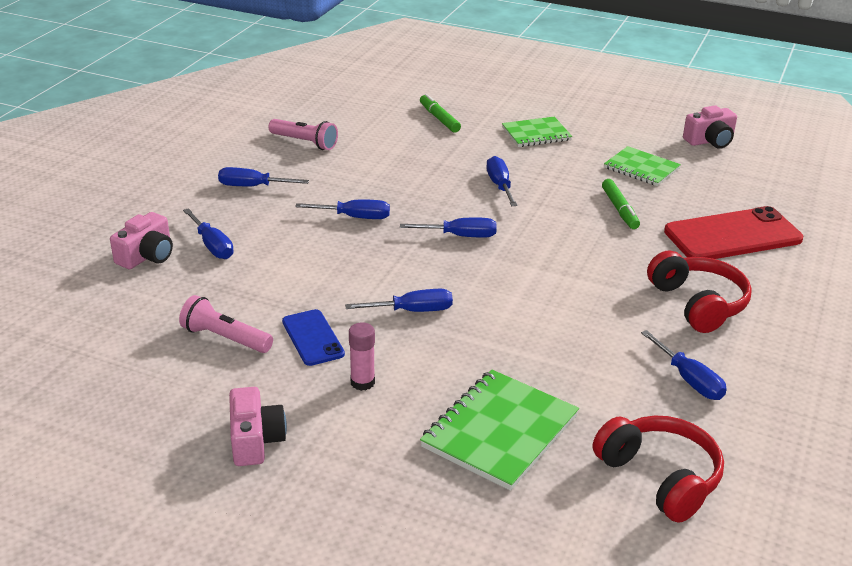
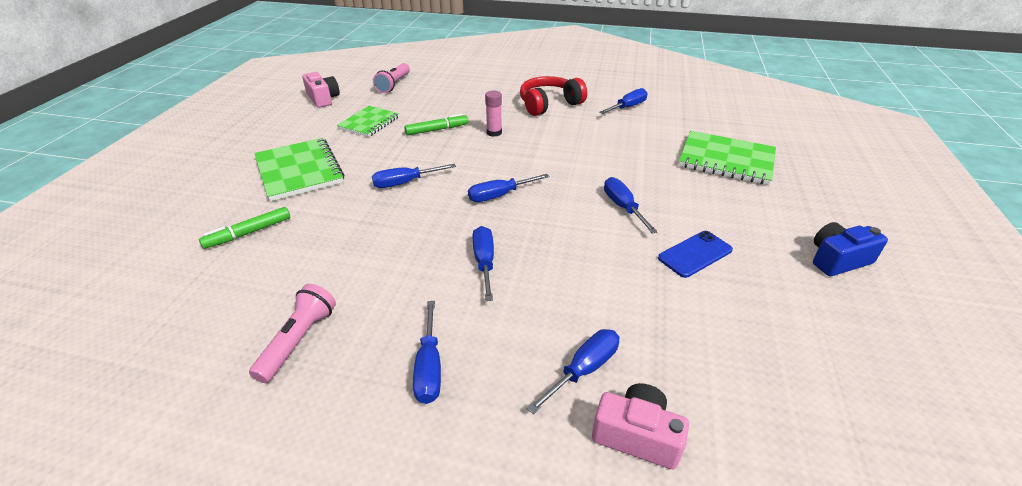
camera: 100 degrees left, 5 degrees up
(225, 338) = (737, 310): pink flashlight -> pink flashlight (394, 84)
(255, 440) = (837, 260): pink camera -> blue camera
(362, 382) = (727, 219): pink glue stick -> pink glue stick (494, 133)
(460, 236) = (499, 195): blue screwdriver -> blue screwdriver turned 105 degrees counterclockwise
(536, 134) = (299, 171): green notebook -> green notebook, size x1.55
(659, 477) = (716, 114): red headphones -> none
(732, 235) = (463, 94): red phone -> none

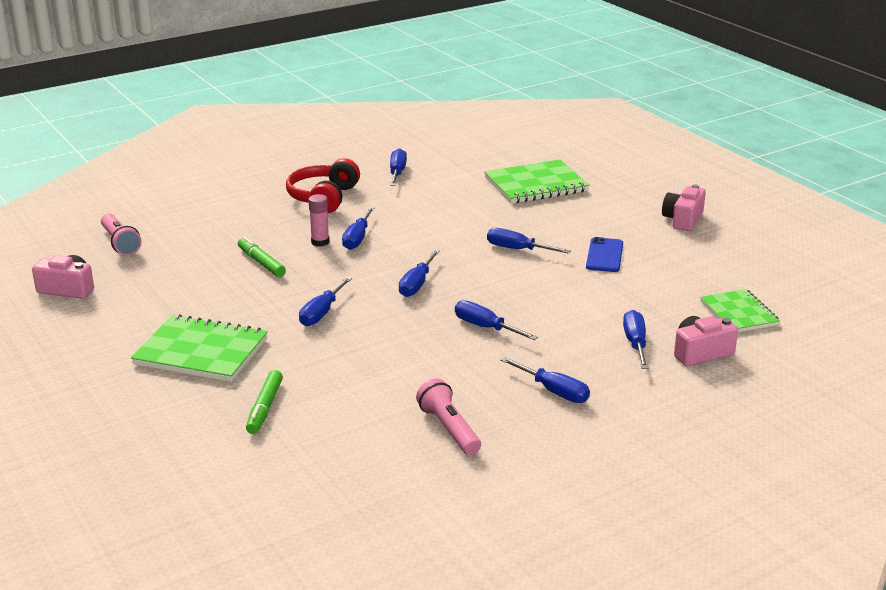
camera: 45 degrees left, 10 degrees down
(369, 123) = (177, 286): green notebook -> green notebook (739, 313)
(437, 130) = (261, 263): green marker -> green marker turned 60 degrees counterclockwise
(521, 141) = (357, 238): none -> blue screwdriver
(837, 260) = (683, 219): blue camera -> pink camera

